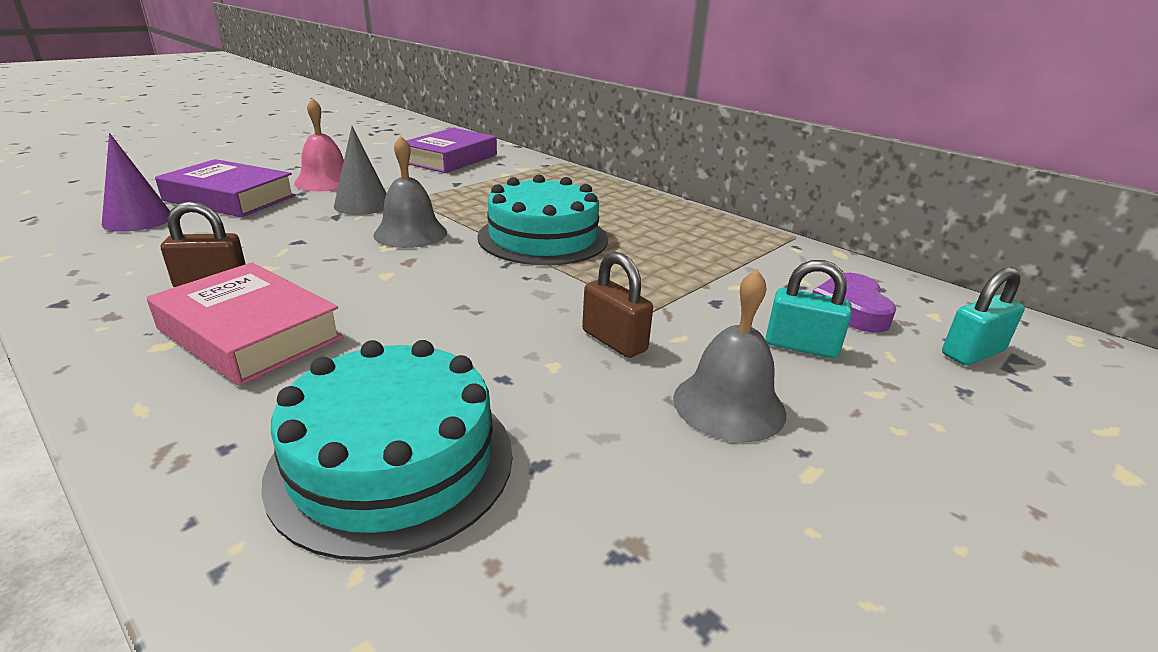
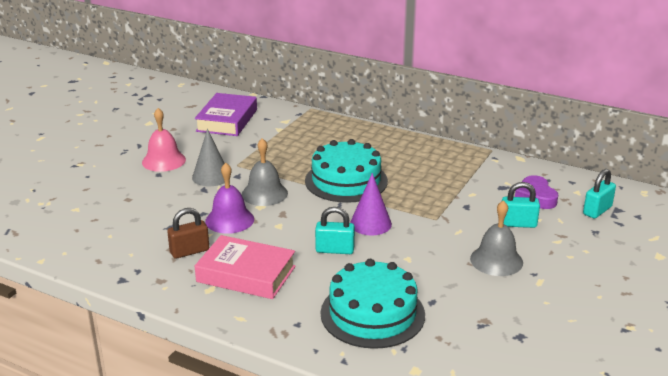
camera: 15 degrees left, 0 degrees up
(138, 220) = (82, 218): purple cone -> purple cone (370, 224)
(230, 198) = (117, 188): purple book -> none
(323, 255) = (229, 220): none -> purple bell
(436, 325) = (335, 250): none -> turquoise padlock
(614, 341) = (428, 240): brown padlock -> none

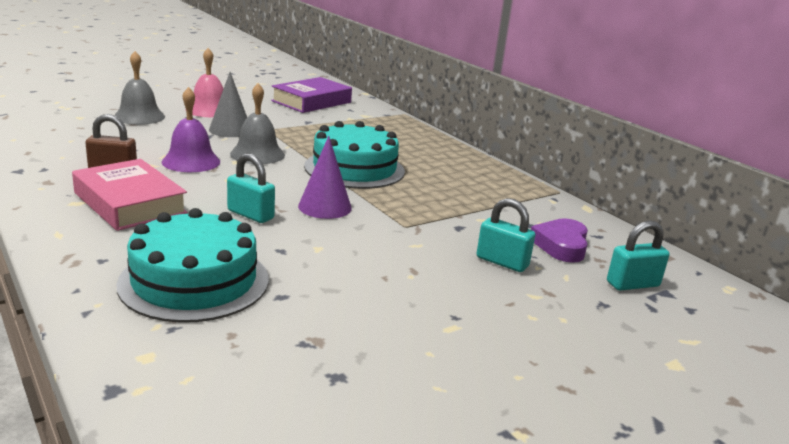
camera: 25 degrees right, 5 degrees down
(496, 260) = (423, 286): grey bell -> grey bell (139, 116)

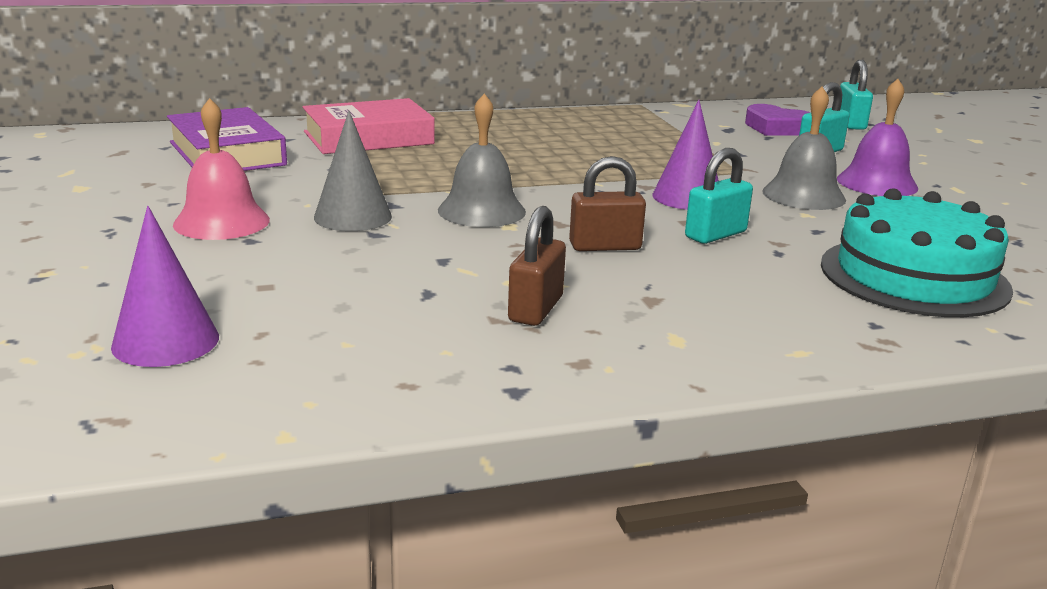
camera: 70 degrees left, 0 degrees up
(71, 115) = (165, 341): none -> purple cone
(130, 203) = (680, 301): pink book -> pink book (368, 138)
(139, 116) = (224, 278): grey bell -> grey bell (803, 195)
(191, 161) = (503, 253): purple bell -> purple bell (877, 183)
(212, 184) = (605, 246): none -> brown padlock
(354, 168) = (555, 168): turquoise cake -> none

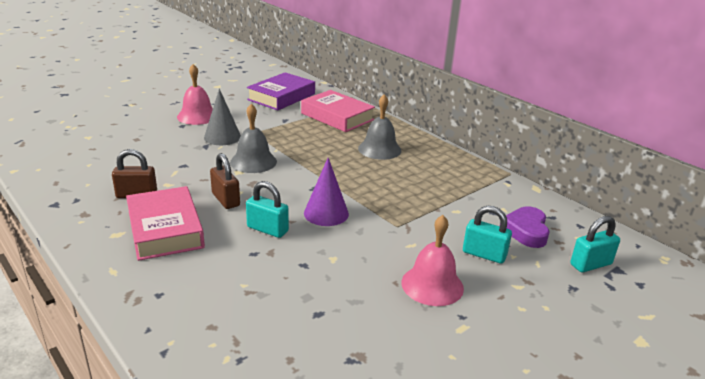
camera: 65 degrees right, 5 degrees up
(165, 341) = (80, 135): purple cone -> none
(681, 299) = (165, 229): none -> pink book
(803, 195) = (371, 254): grey bell -> grey bell (379, 149)
(877, 183) = (432, 285): purple bell -> pink bell
(913, 276) = (243, 307): turquoise cake -> none

